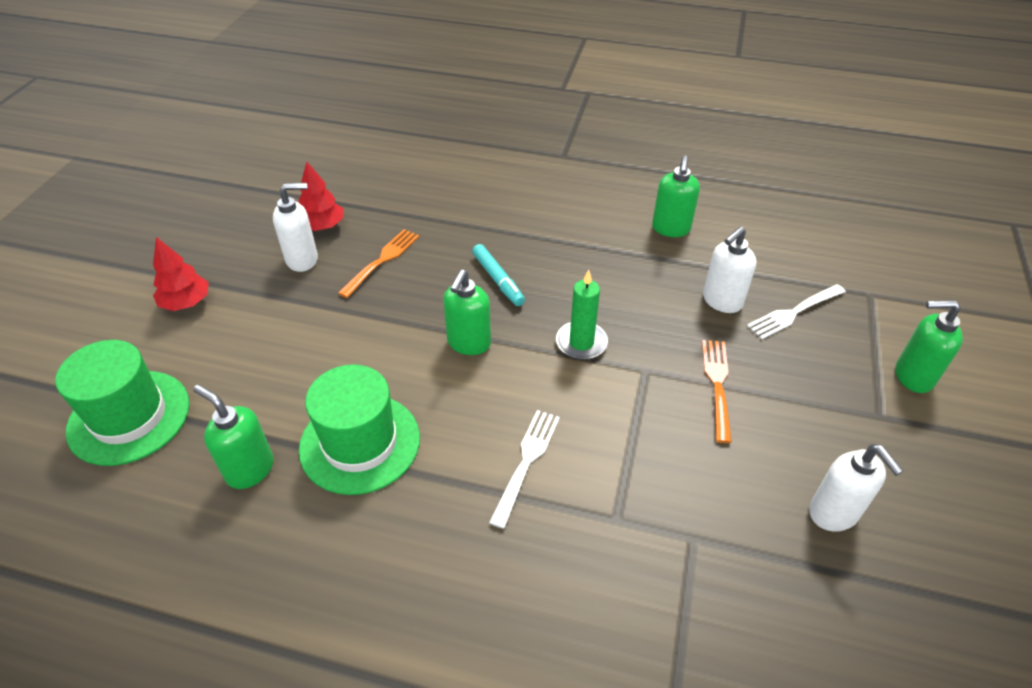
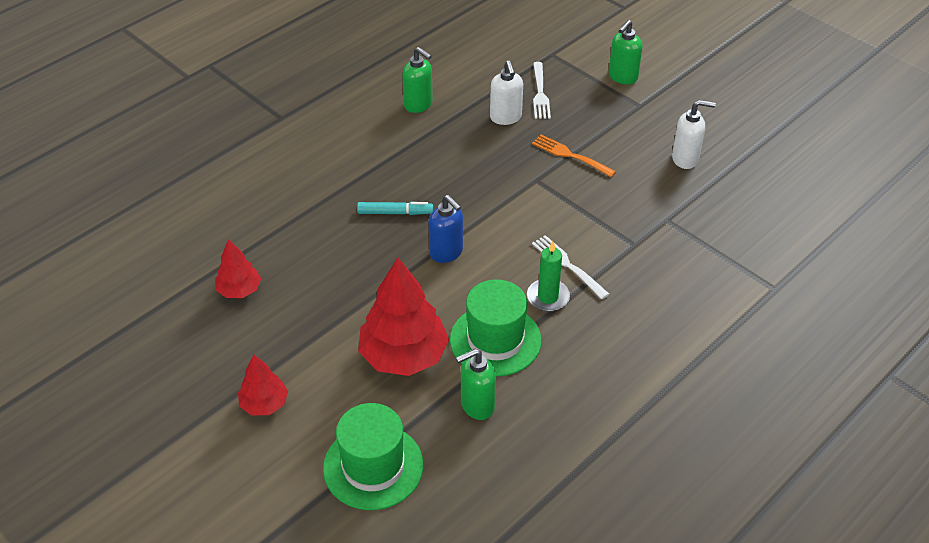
camera: 60 degrees left, 0 degrees up
(296, 374) = (404, 356): none -> red tree
(302, 260) = (273, 315): white soap dispenser -> none
(382, 261) = (317, 268): orange fork -> none
(469, 343) = (446, 252): green soap dispenser -> blue soap dispenser
(581, 343) = (490, 198): green candle -> green candle (548, 297)

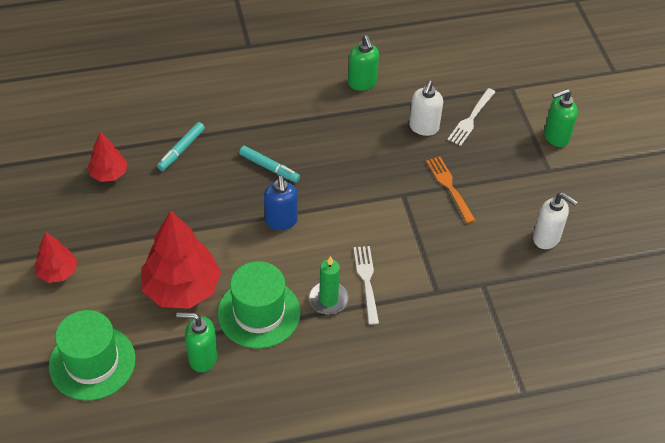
camera: 30 degrees right, 5 degrees up
(295, 236) = (181, 150): none -> turquoise marker

